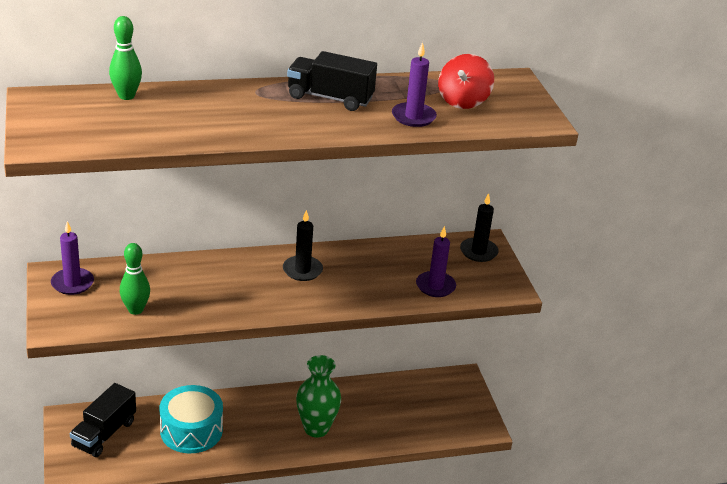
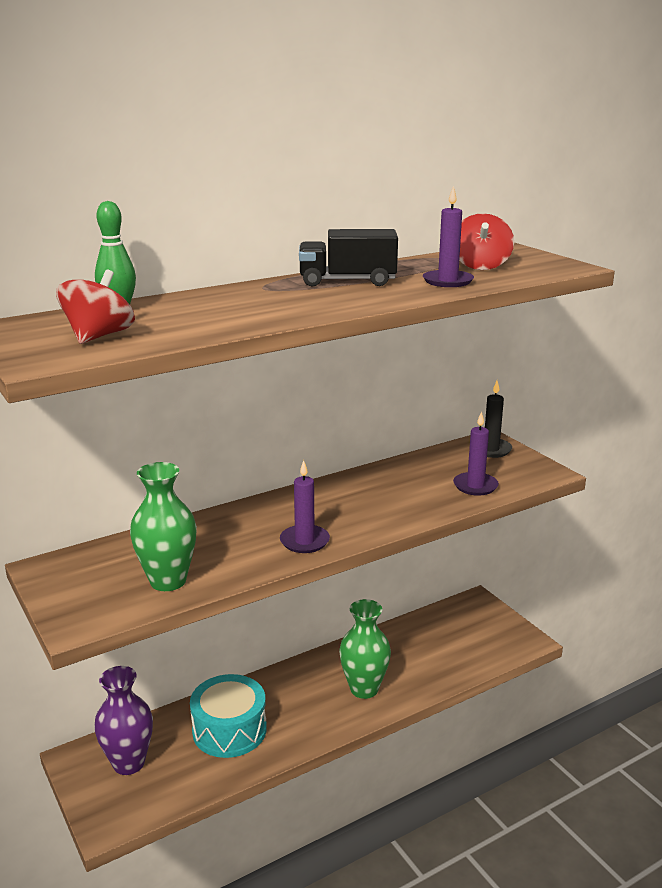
camera: 15 degrees left, 10 degrees down
(72, 283) = (74, 572): purple candle -> purple candle (304, 541)
(93, 126) = (99, 336): none -> red spinning top
(104, 434) = (128, 763): black truck -> purple vase
(135, 310) = (168, 581): green bowling pin -> green vase
(302, 270) = (330, 502): black candle -> none

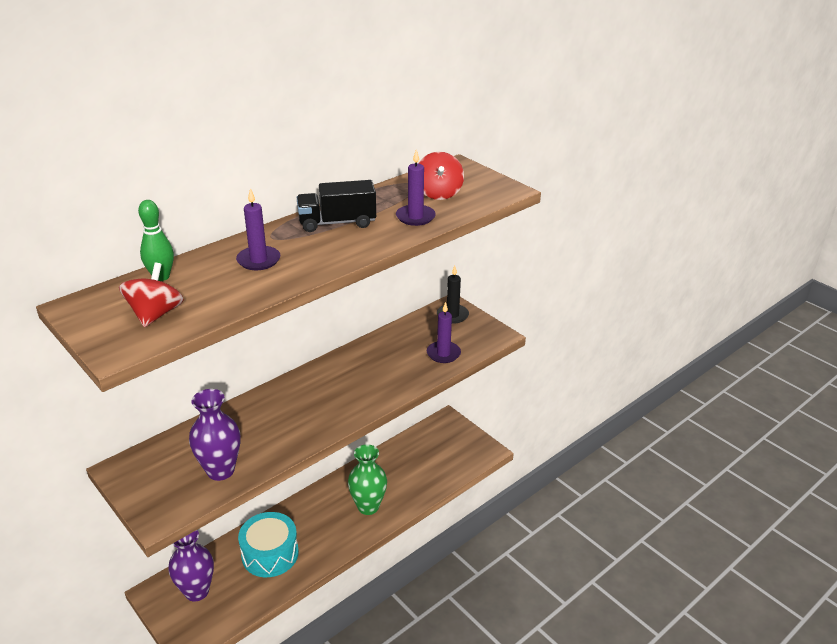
camera: 10 degrees left, 10 degrees up
(168, 581) = (220, 470): green vase -> purple vase
(304, 541) = (319, 421): purple candle -> purple candle (258, 260)

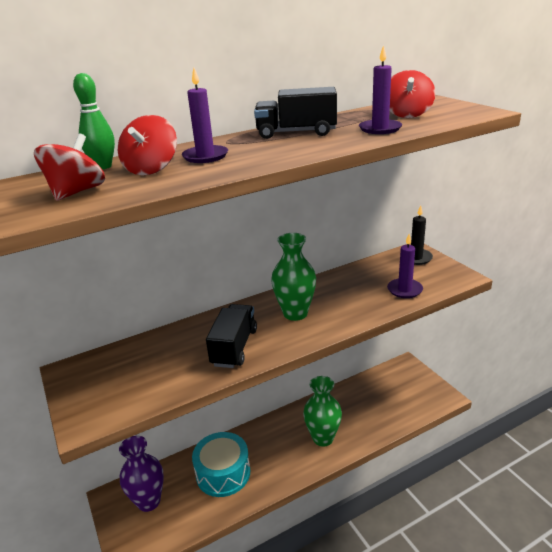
camera: 15 degrees right, 5 degrees down
(212, 280) = (151, 169): none -> red spinning top
(220, 470) = (160, 381): purple vase -> none
(285, 429) = (234, 347): none -> black truck
(339, 388) = (295, 313): none -> green vase

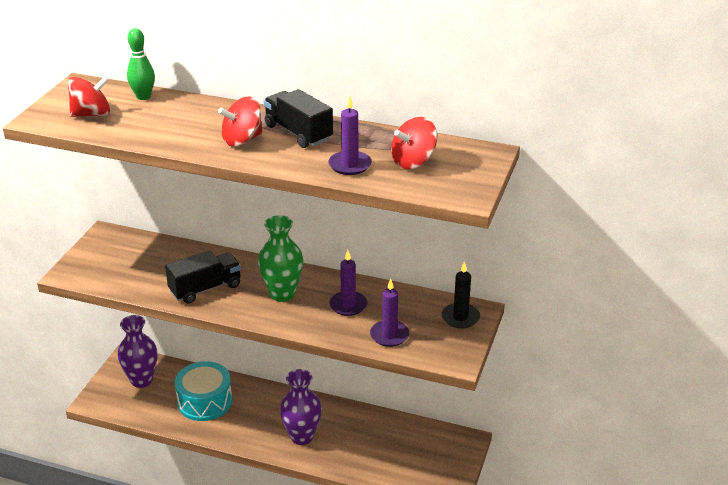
camera: 45 degrees right, 5 degrees up
(151, 169) = (156, 116): red spinning top -> red spinning top (242, 140)
(205, 156) = (202, 123): purple candle -> purple candle (348, 305)
(323, 438) = (302, 436): green vase -> purple vase

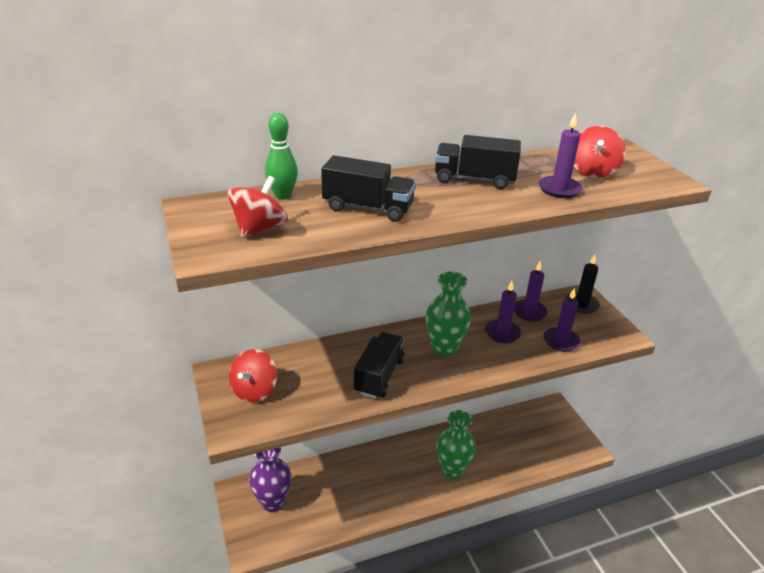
camera: 40 degrees left, 0 degrees up
(181, 126) = (368, 208): none -> black truck
(205, 401) = (348, 487): turquoise drum -> none
(242, 140) = (442, 200): red spinning top -> red spinning top (254, 390)
(302, 436) = (452, 470): purple vase -> green vase
(400, 301) = (529, 312): none -> purple candle

